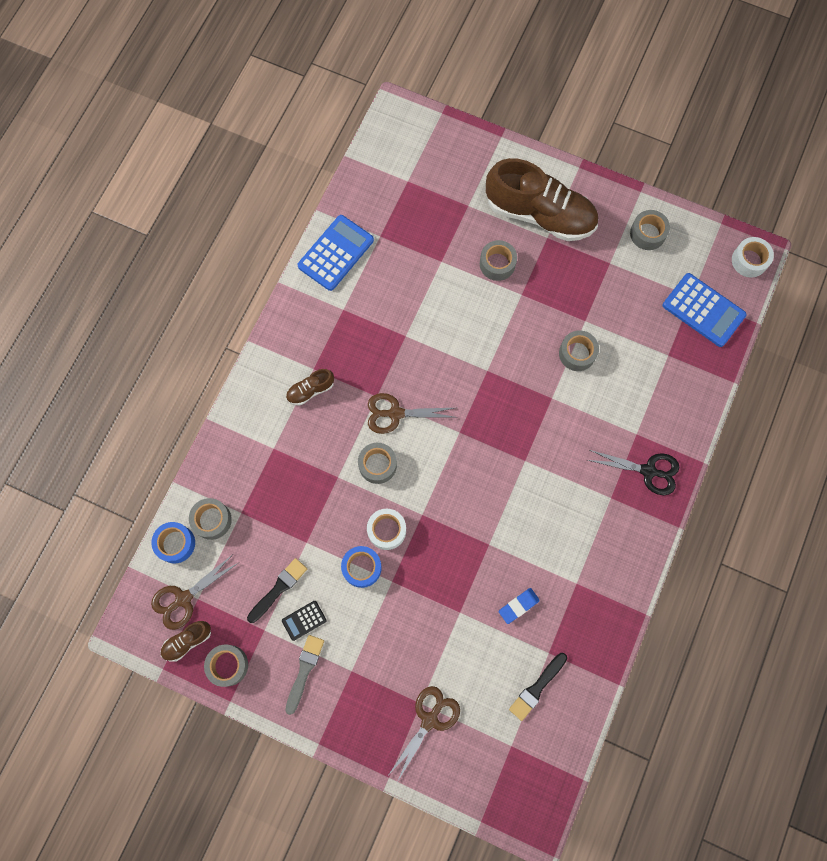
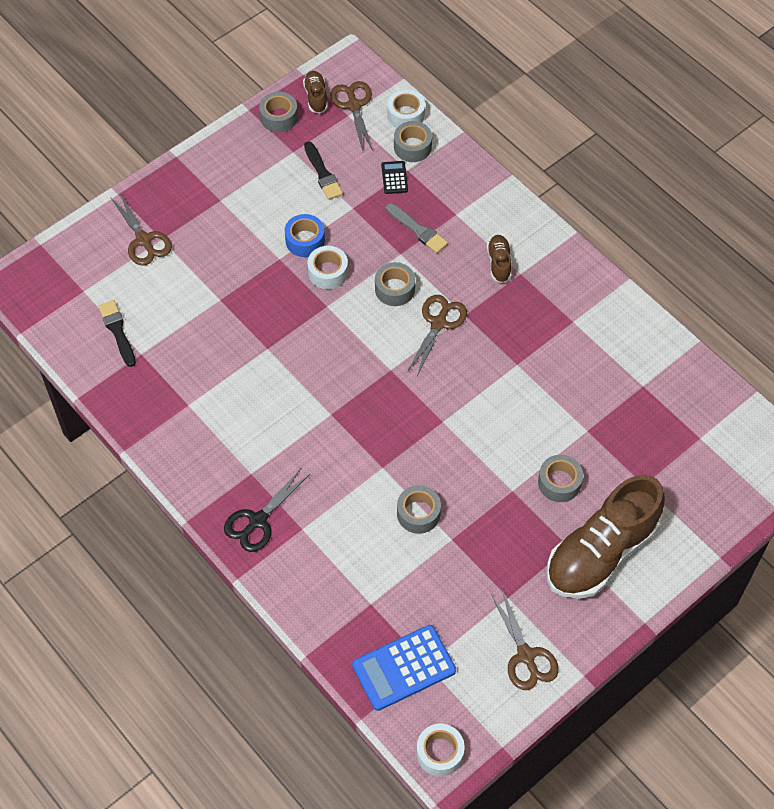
camera: 115 degrees right, 15 degrees down
(175, 543) = (406, 115): blue tape -> white tape
(304, 620) = (284, 182): black calculator -> black calculator (394, 178)
(304, 670) = (241, 167): grey brush -> grey brush (418, 230)
(336, 253) = (640, 338): blue calculator -> none
(518, 606) = (197, 348): blue eraser -> none
(647, 233) = (526, 656): grey tape -> brown scissors

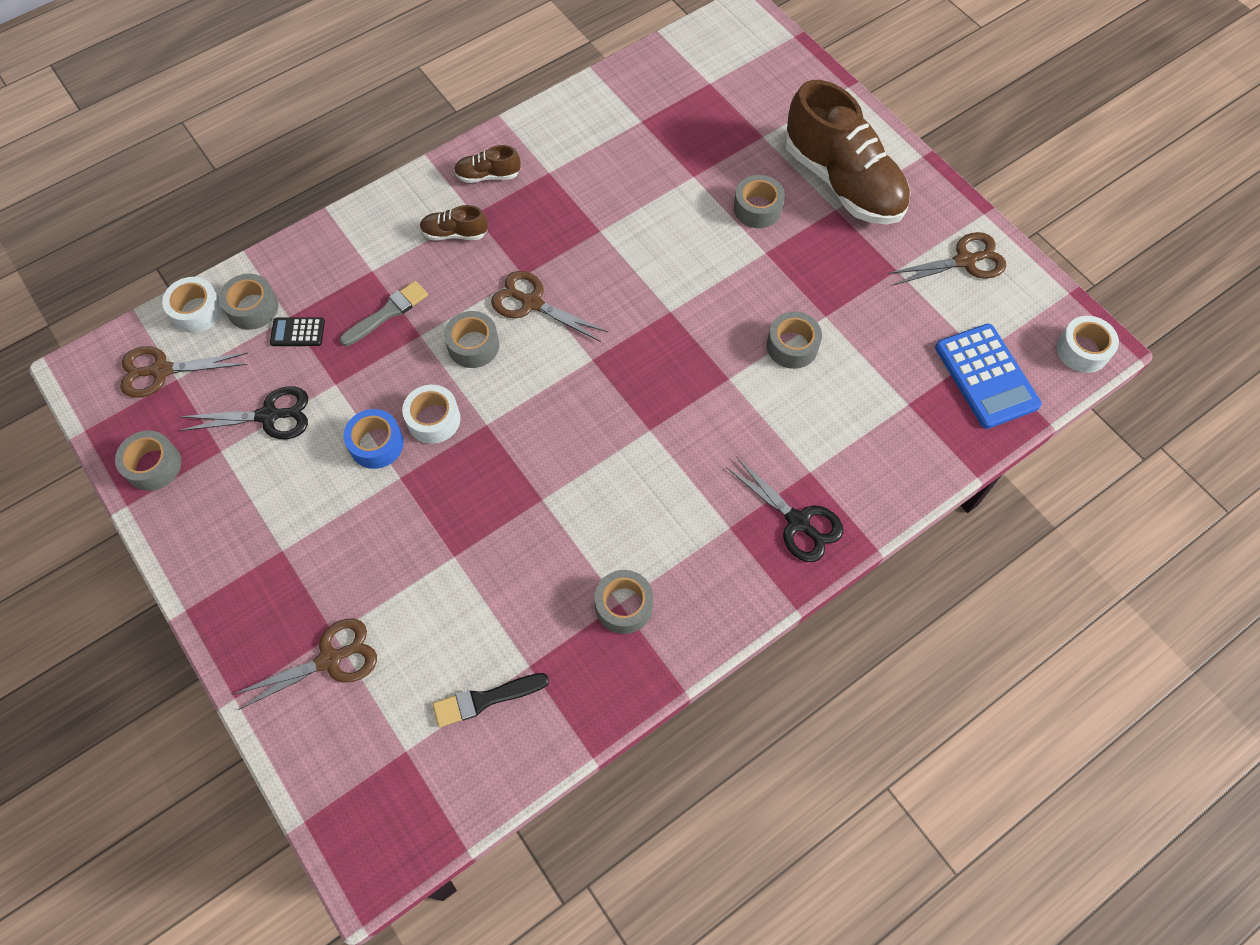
camera: 85 degrees left, 5 degrees up
(186, 407) = (624, 605): none -> grey tape
(316, 97) = (132, 416): brown shoe -> brown shoe (488, 175)
(323, 173) = (269, 416): black brush -> black scissors

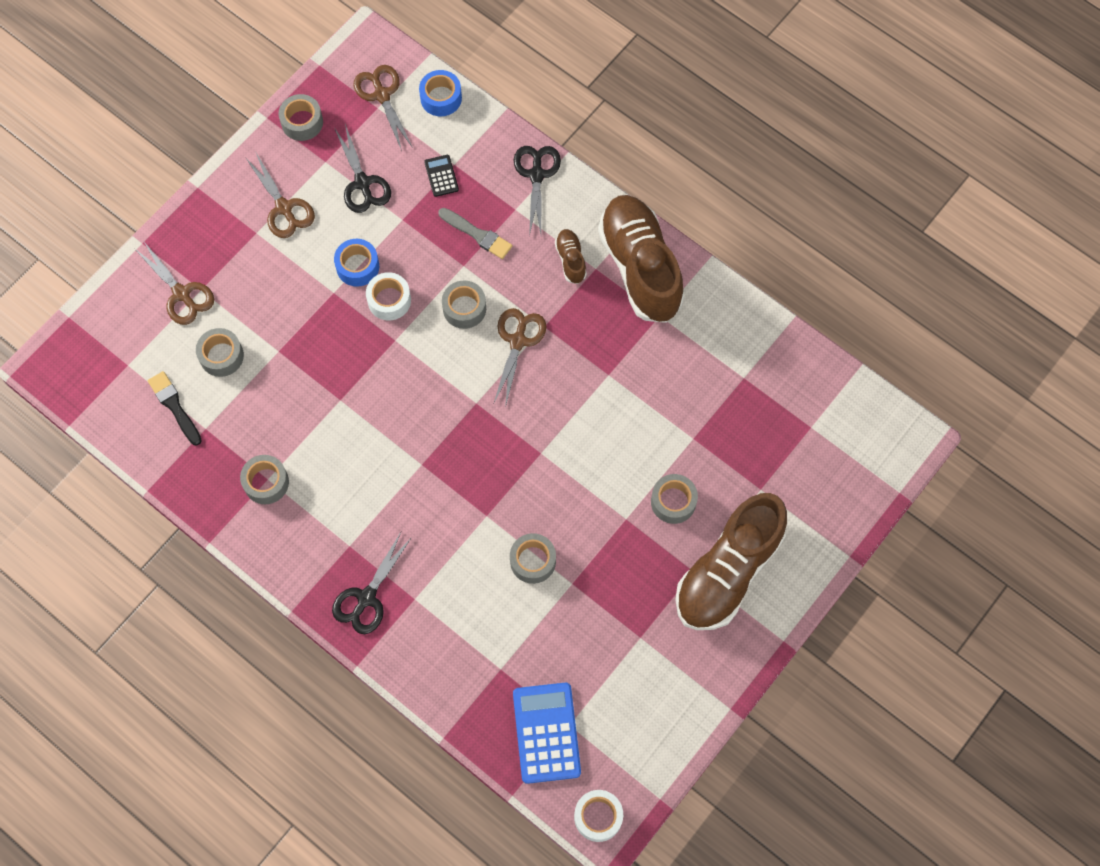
camera: 75 degrees right, 5 degrees up
(197, 311) = (441, 98): white tape -> blue tape
(253, 308) = (455, 135): grey tape -> grey tape (221, 356)
(339, 241) = (536, 175): none -> black scissors
(488, 175) = (640, 267): brown shoe -> brown shoe, size x2.36
(965, 261) = (668, 698): brown scissors -> brown scissors (284, 208)
(986, 376) = (546, 733): blue calculator -> blue calculator turned 120 degrees clockwise

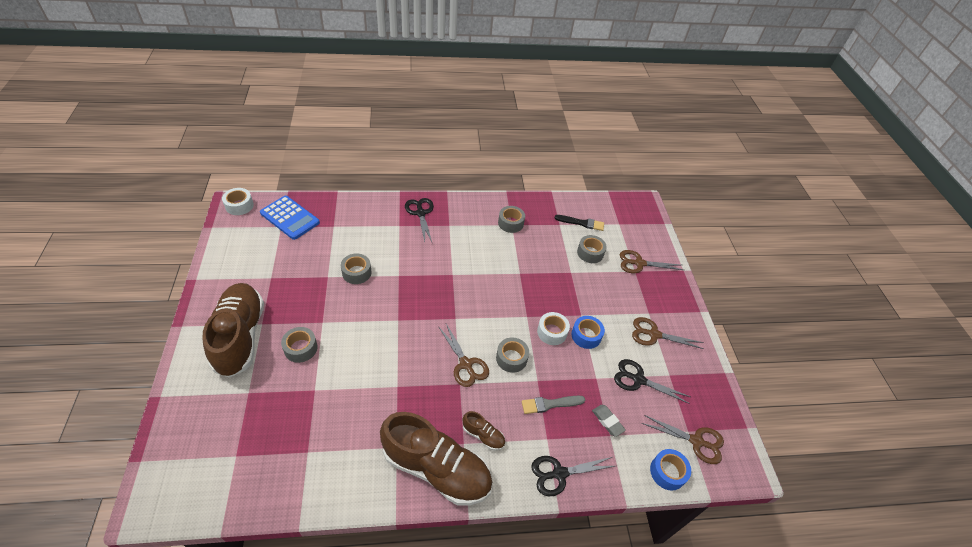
camera: 130 degrees right, 20 degrees down
(302, 122) = (708, 386): grey tape -> none
(441, 176) = (607, 421): black calculator -> grey eraser
(536, 175) = (559, 473): black scissors -> black scissors turned 120 degrees clockwise

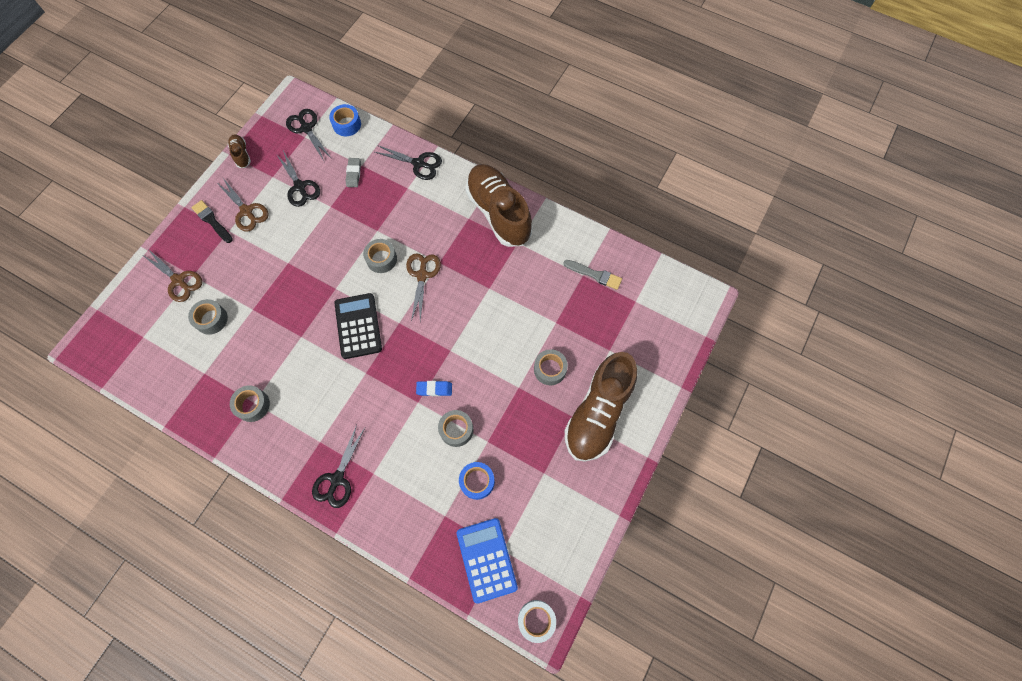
camera: 140 degrees left, 20 degrees up
(391, 289) = (434, 389): none -> blue eraser
(483, 435) = (450, 215): brown shoe -> brown shoe (241, 155)
(485, 300) = (358, 326): none -> black calculator
(550, 404) = (384, 208): grey brush -> grey brush (594, 275)
(552, 332) = (328, 262): white tape -> none
(581, 223) = (179, 361): black brush -> black brush (212, 221)
(586, 335) = (303, 242): blue tape -> blue tape (477, 481)
(696, 441) = (306, 128): brown scissors -> black scissors

